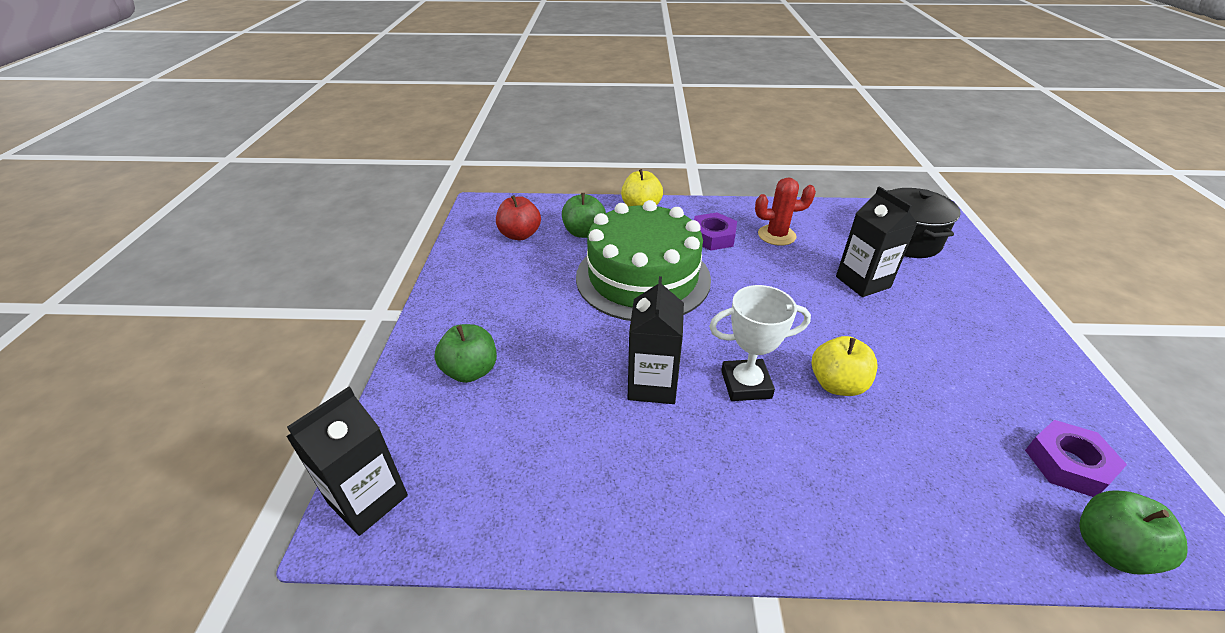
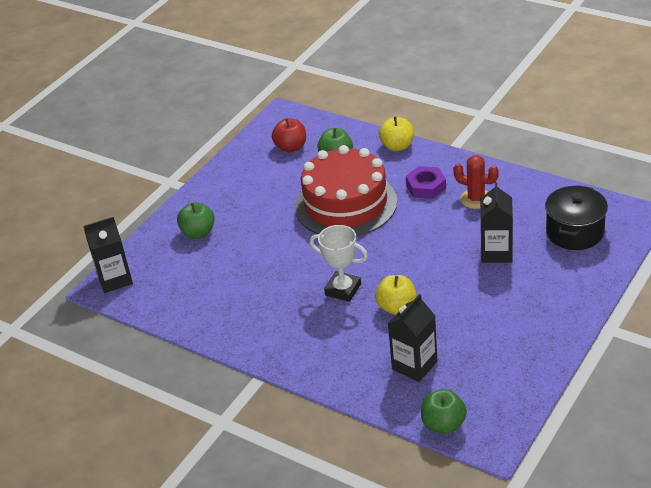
camera: 35 degrees right, 0 degrees up
(643, 277) = (346, 204): green cake -> red cake
(652, 385) = (290, 272): black carton -> black carton (414, 365)
(1068, 463) = (479, 388): purple nut -> none

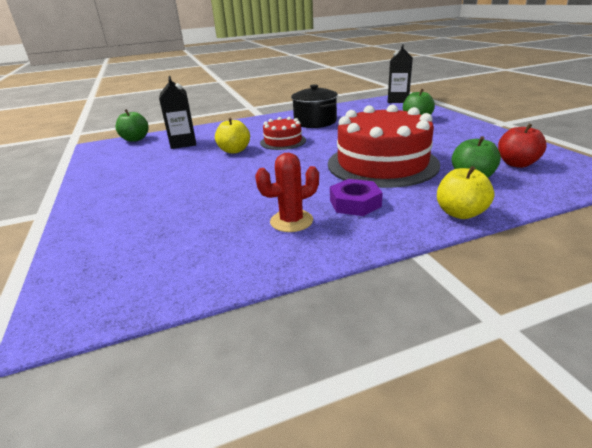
camera: 125 degrees right, 10 degrees down
(343, 289) = (283, 141): white trophy -> red cake
(496, 252) = (206, 200): black carton -> none
(574, 232) = (139, 253): black pot -> black pot (315, 122)

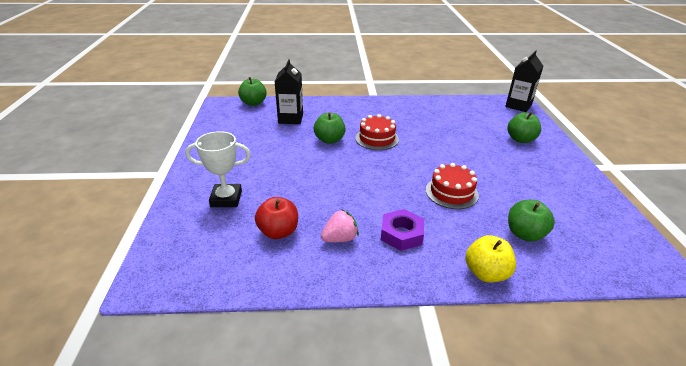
camera: 15 degrees right, 5 degrees up
(138, 217) = (226, 199): none -> white trophy
(234, 151) = (329, 140): yellow apple -> green apple
(291, 221) = (340, 239): red cactus -> pink strawberry
(315, 122) = (419, 118): black pot -> none
(382, 164) = (451, 192): red cake -> red cake, size x0.50
(516, 164) = (581, 228): red apple -> red apple (278, 232)

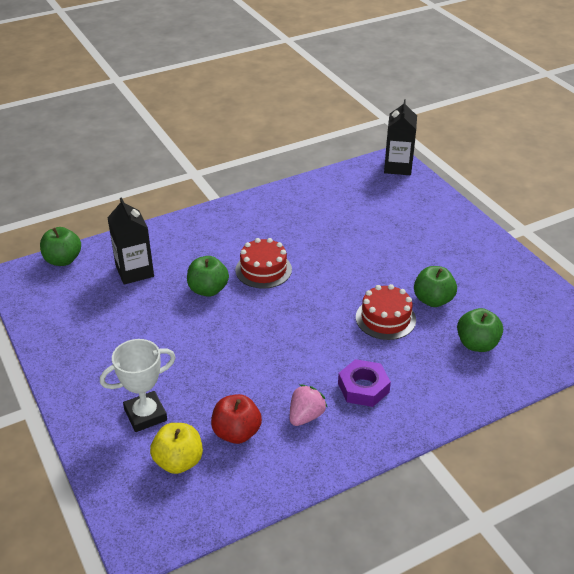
camera: 25 degrees left, 5 degrees up
(486, 273) = (461, 400): yellow apple -> yellow apple (178, 461)
(520, 139) = (422, 220): green apple -> green apple (433, 300)

